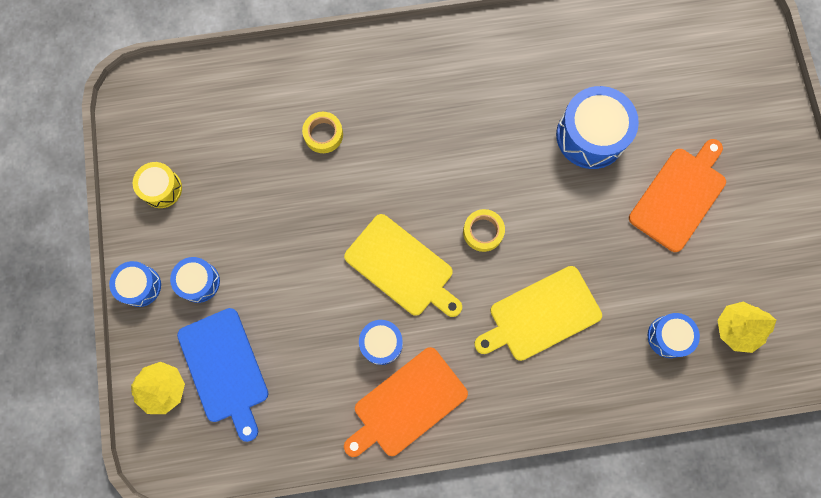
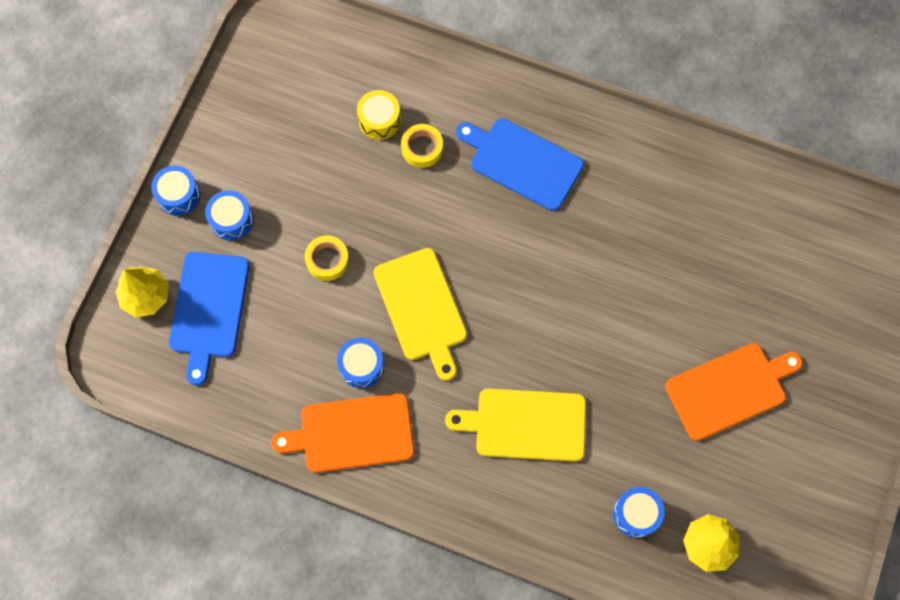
camera: 30 degrees right, 5 degrees down
(161, 188) = (248, 119): yellow drum -> yellow drum (379, 120)
(411, 102) = (522, 162): none -> blue cutting board
(483, 232) = (517, 318): yellow tape -> yellow tape (327, 260)
(590, 136) = (677, 285): blue drum -> none

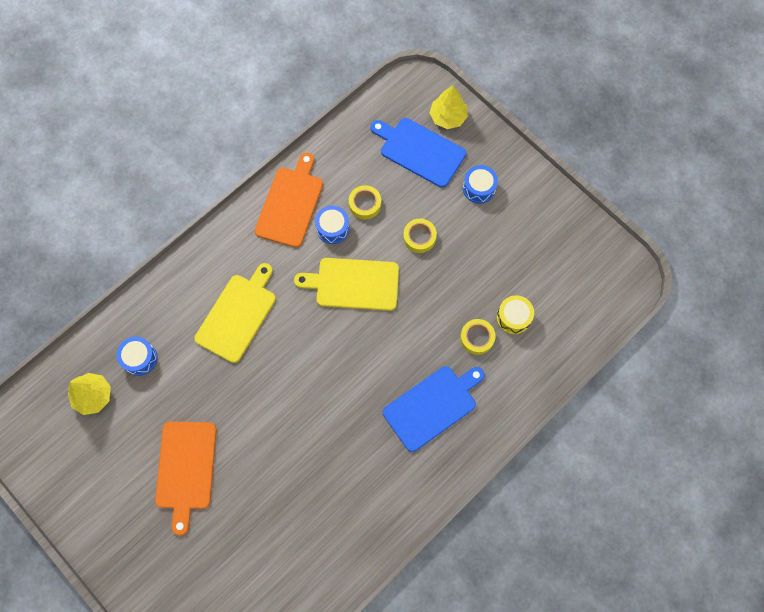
camera: 115 degrees right, 0 degrees up
(178, 195) = (513, 162): blue drum -> none
(312, 342) = (365, 204): none -> yellow tape

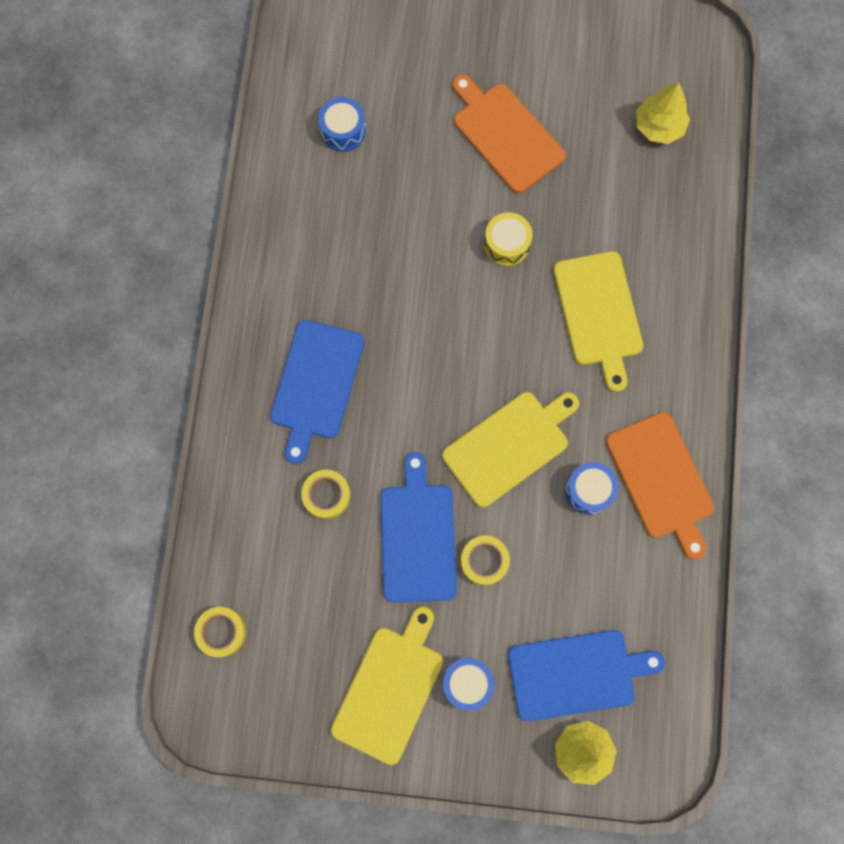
camera: 140 degrees right, 5 degrees up
(140, 358) = (652, 194): blue drum -> blue drum (343, 130)
(365, 204) = (579, 550): yellow tape -> yellow tape (221, 632)
(444, 276) = (418, 537): none -> blue cutting board
(513, 317) = (304, 552): yellow drum -> yellow drum (506, 244)
(521, 215) = (390, 689): none -> yellow cutting board

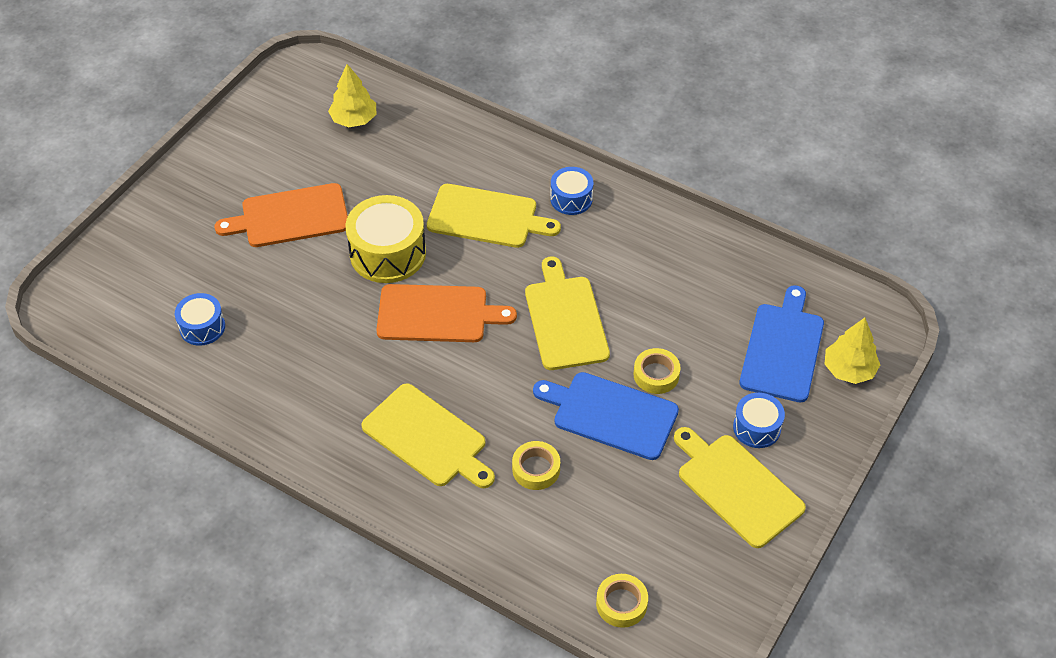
camera: 65 degrees left, 25 degrees down
(316, 384) = (427, 438): blue cutting board -> yellow cutting board
(506, 244) = (388, 253): yellow drum -> yellow drum, size x1.75
(589, 490) = (633, 281): blue drum -> blue drum (571, 199)
(661, 480) = (649, 232): orange cutting board -> orange cutting board (437, 314)

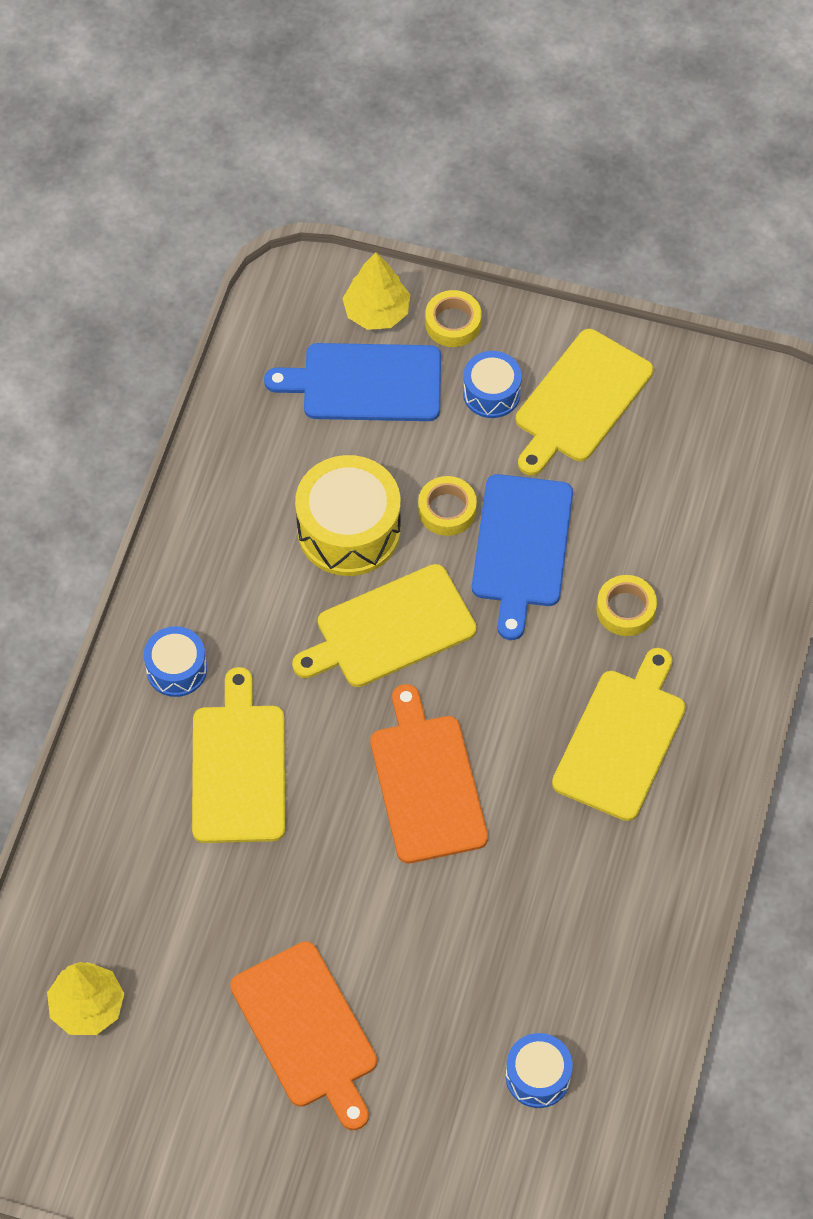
camera: 105 degrees left, 10 degrees up
(388, 253) = (339, 876): yellow drum -> yellow drum (349, 530)
(621, 604) = (768, 485): yellow tape -> yellow tape (453, 323)

